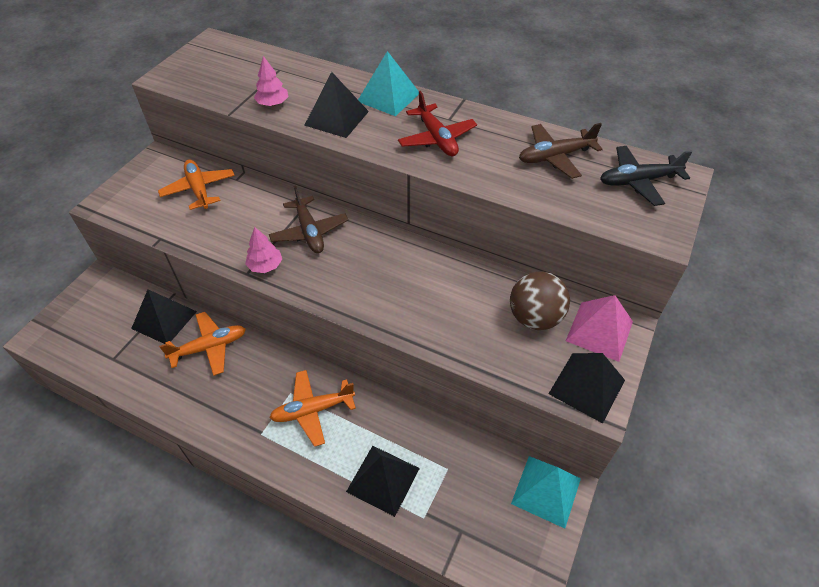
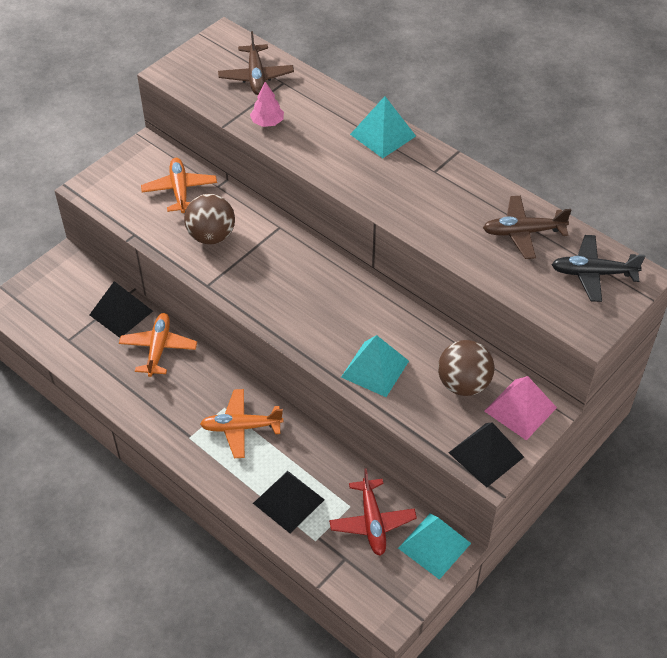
camera: 15 degrees right, 0 degrees up
(209, 347) = (158, 348): orange plane -> orange plane turned 75 degrees counterclockwise
(240, 225) = (211, 236): none -> brown ball
(265, 266) = (226, 281): pink tree -> none
(309, 232) = (276, 256): brown plane -> brown plane (256, 76)
(336, 118) = (324, 150): black pyramid -> none
(436, 138) = (414, 190): red plane -> red plane (372, 522)
(442, 321) = (375, 369): none -> turquoise pyramid

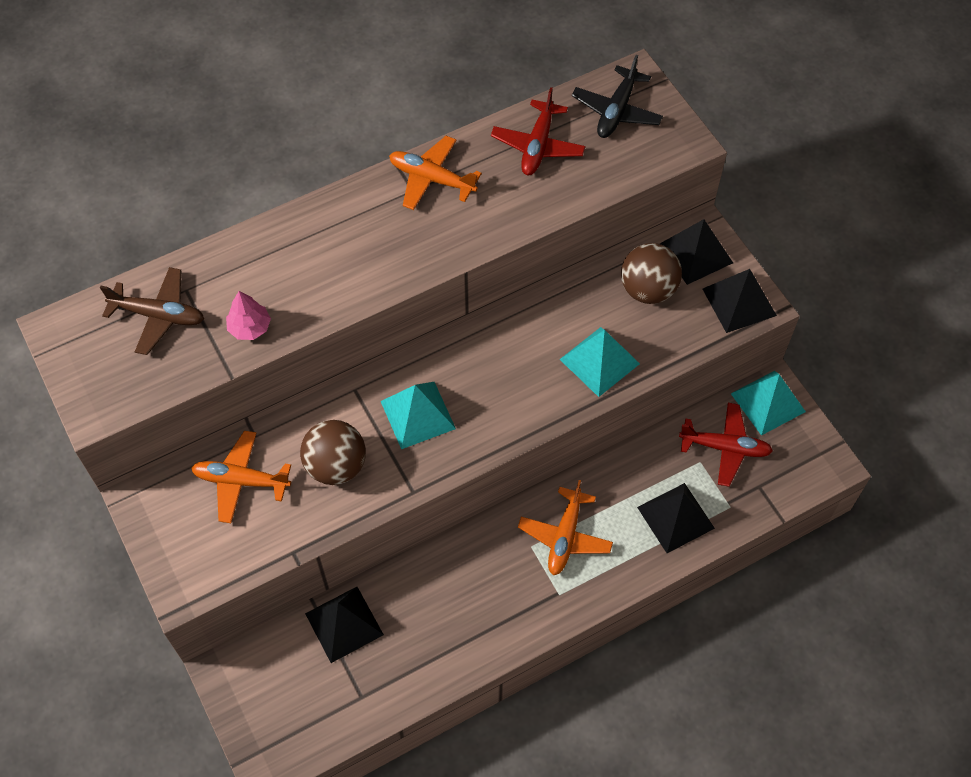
camera: 70 degrees left, 10 degrees up
(158, 348) = (418, 594): orange plane -> orange plane (432, 179)
(383, 135) = (331, 218): turquoise pyramid -> turquoise pyramid (417, 415)
(520, 409) = (695, 253): pink pyramid -> black pyramid
(523, 232) = (538, 146): brown plane -> red plane

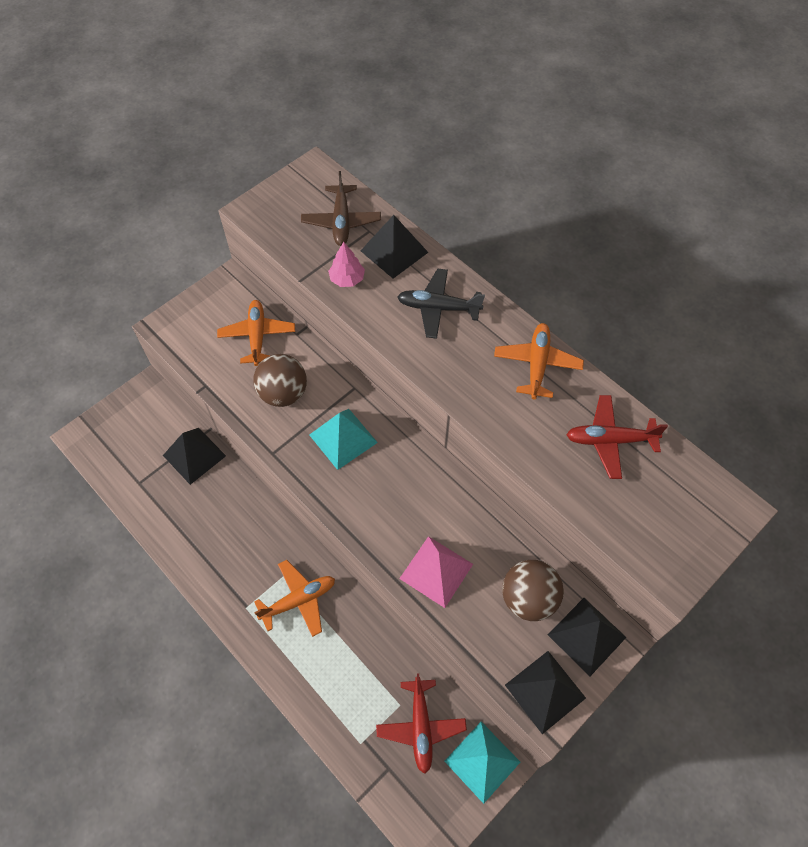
camera: 75 degrees right, 0 degrees up
(565, 536) = (299, 600): orange plane -> orange plane turned 150 degrees clockwise
(599, 361) = (436, 571): turquoise pyramid -> pink pyramid
(616, 111) = (684, 501): black plane -> black plane (438, 308)
(675, 517) = (338, 693): black pyramid -> black pyramid (394, 251)

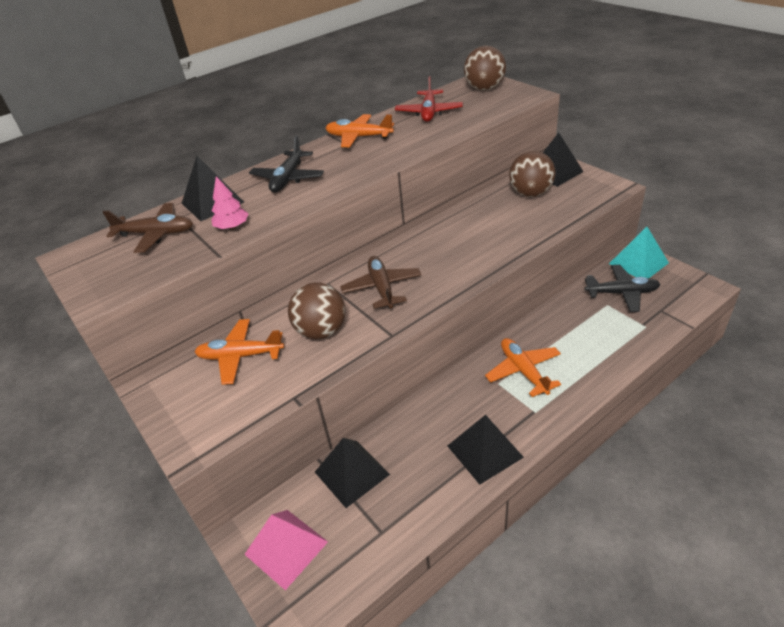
camera: 80 degrees left, 20 degrees down
(343, 438) = (382, 288): turquoise pyramid -> brown plane
(421, 727) = (622, 293): red plane -> black plane
(436, 571) = (513, 233): pink pyramid -> pink pyramid (286, 547)
(545, 691) = (599, 187): black pyramid -> black pyramid (484, 451)
(693, 512) = (484, 89): none -> brown ball

